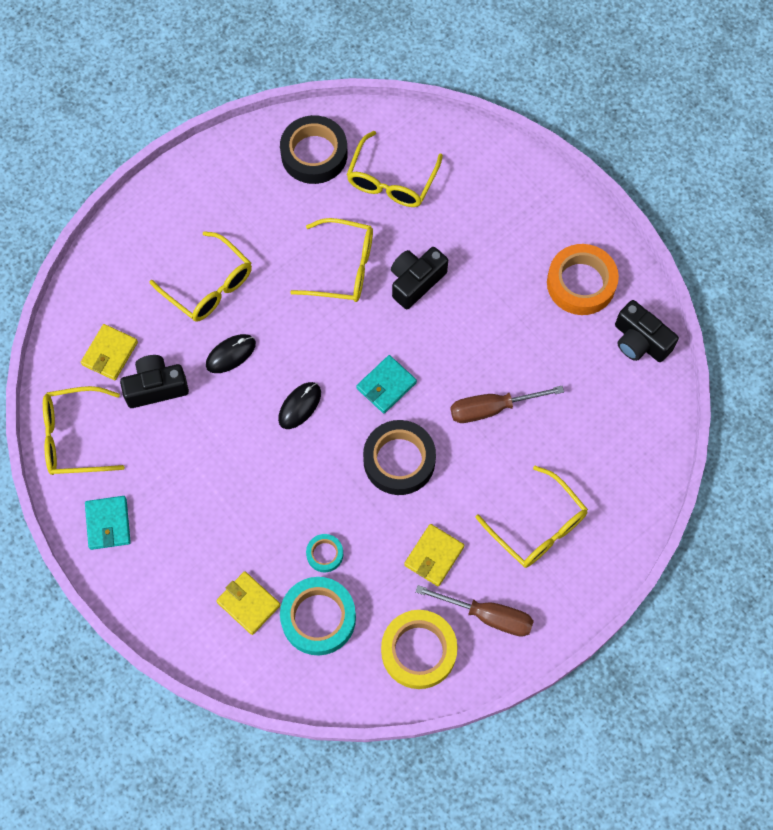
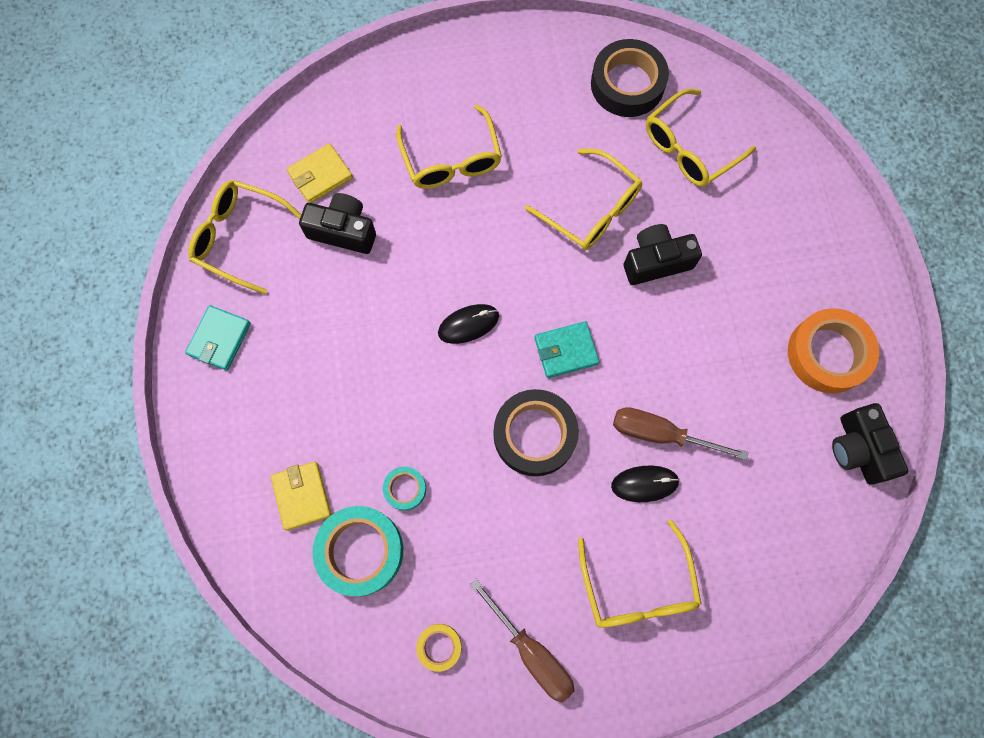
camera: 30 degrees right, 5 degrees up
(231, 354) = (432, 237): black mouse -> black mouse (644, 484)
(418, 651) = (439, 646): yellow tape -> yellow tape, size x0.50
(434, 556) = (512, 555): yellow wallet -> none

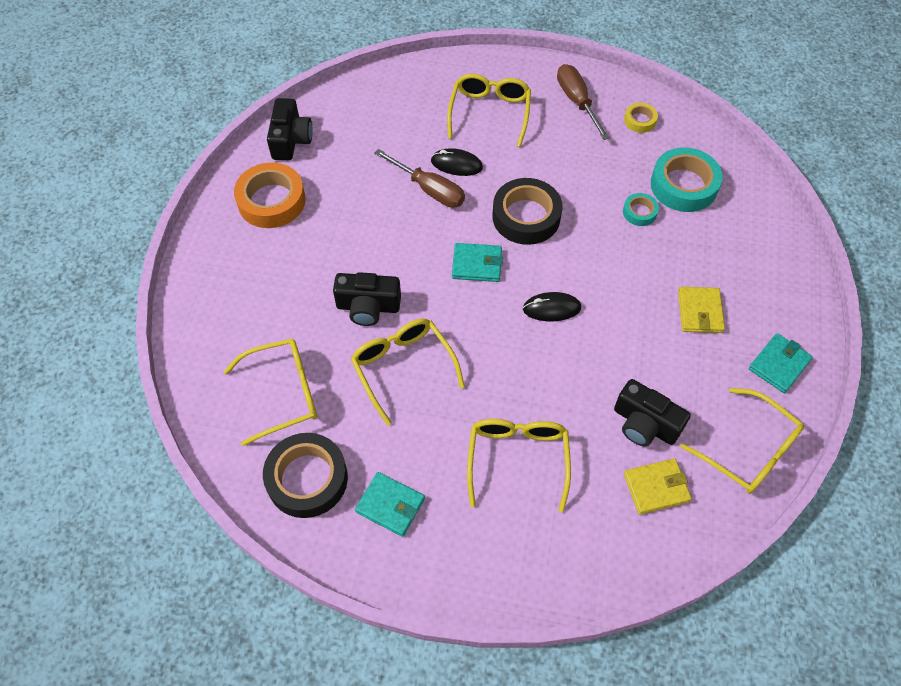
camera: 160 degrees left, 15 degrees down
(302, 496) = (723, 231): yellow wallet -> yellow wallet (700, 312)
(546, 86) = (390, 505): none -> turquoise wallet

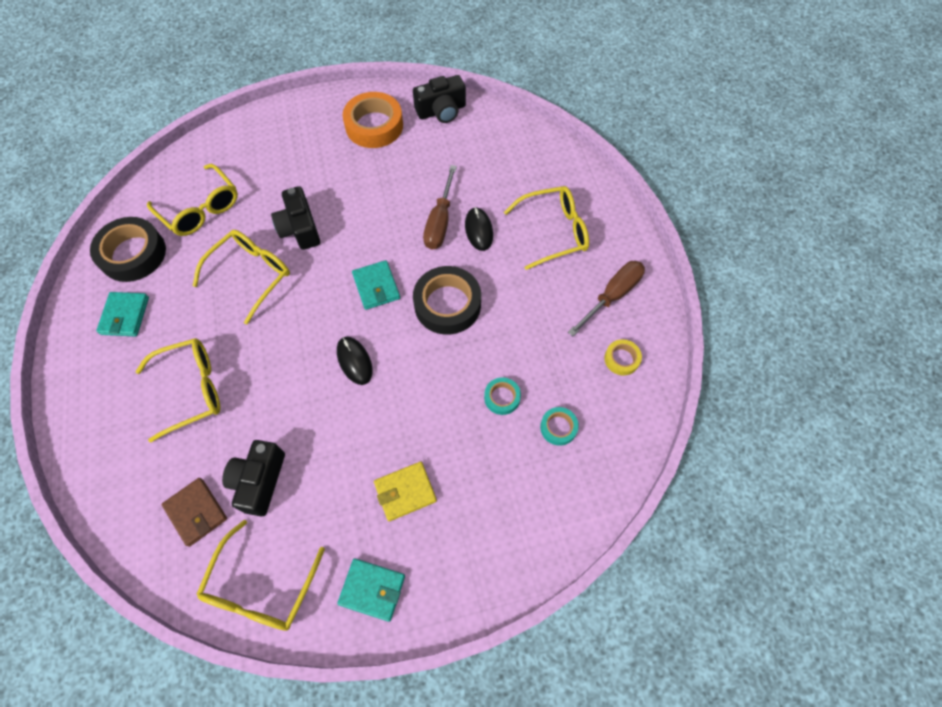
camera: 65 degrees right, 5 degrees up
(656, 487) = (196, 512): yellow wallet -> brown wallet
(683, 185) = (558, 427): turquoise tape -> turquoise tape, size x0.50

